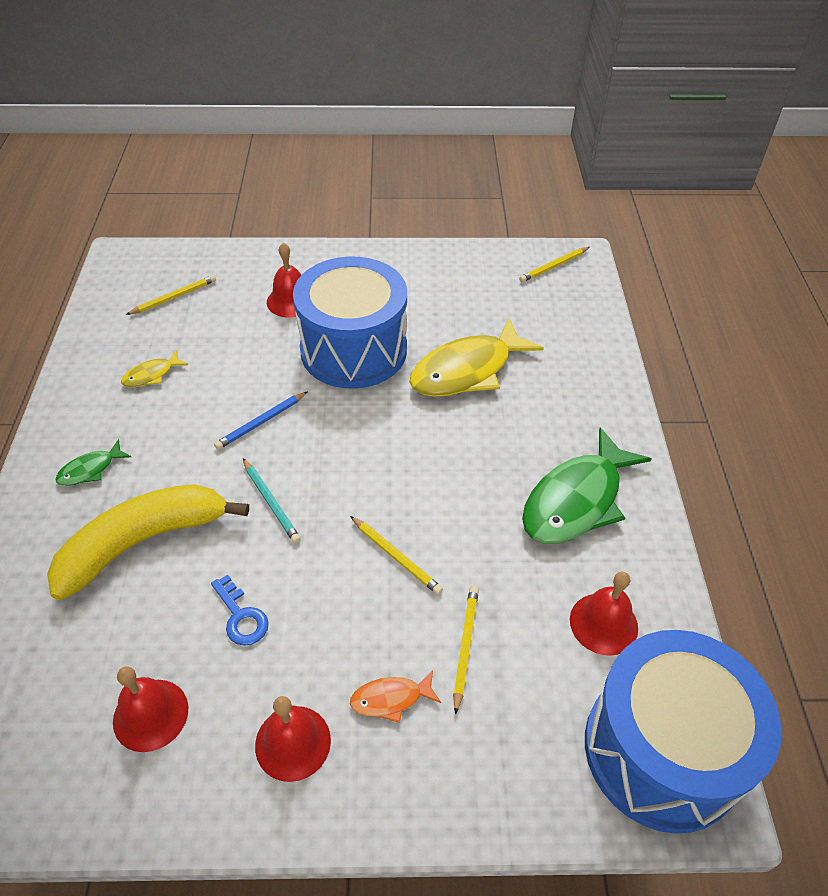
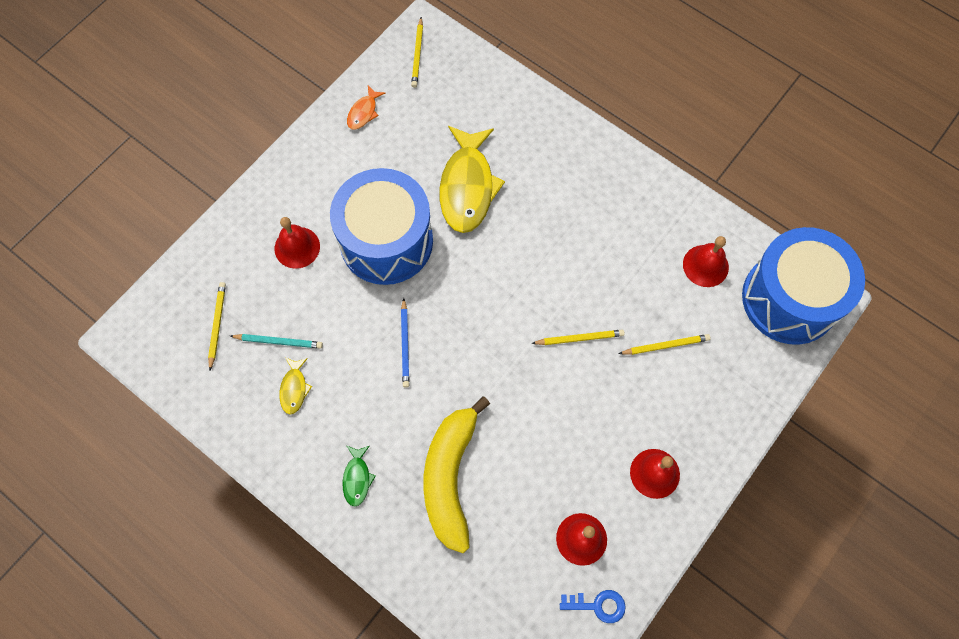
camera: 50 degrees left, 20 degrees up
(241, 616) = (553, 451): blue key -> blue key (597, 605)
(271, 502) = (480, 382): turquoise pencil -> turquoise pencil (278, 342)
(391, 699) = (667, 406): orange fish -> orange fish (363, 112)
(465, 646) = (665, 345): yellow pencil -> yellow pencil turned 120 degrees clockwise
(576, 500) = (619, 211): green fish -> none

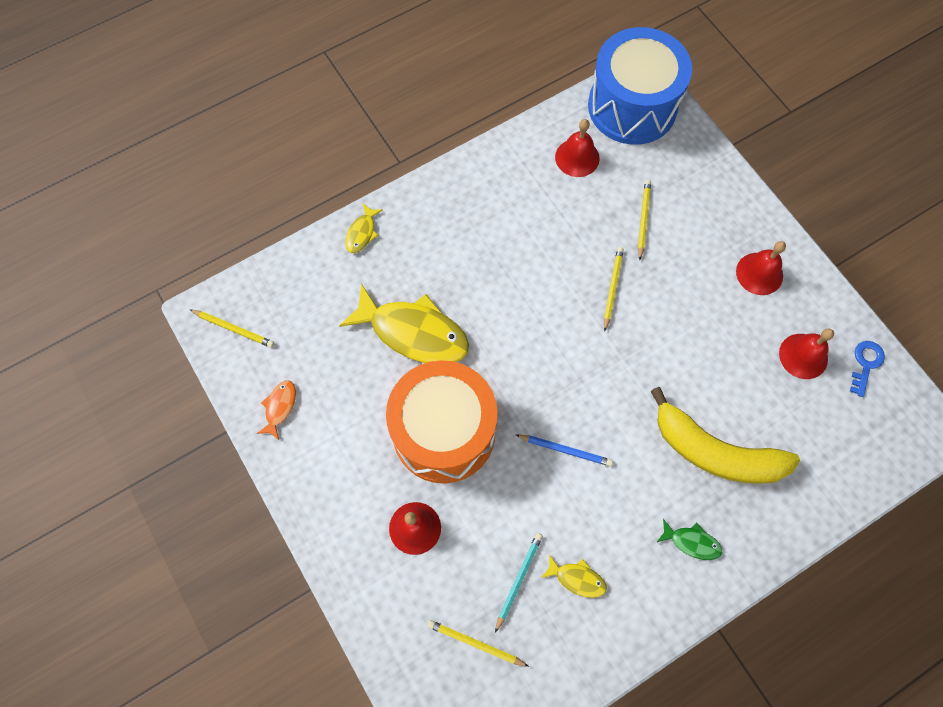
camera: 70 degrees left, 0 degrees up
(363, 112) = (280, 407): orange fish -> orange fish turned 120 degrees counterclockwise
(386, 241) = (444, 432): blue drum -> orange drum
(544, 114) = (362, 233): none -> yellow fish

